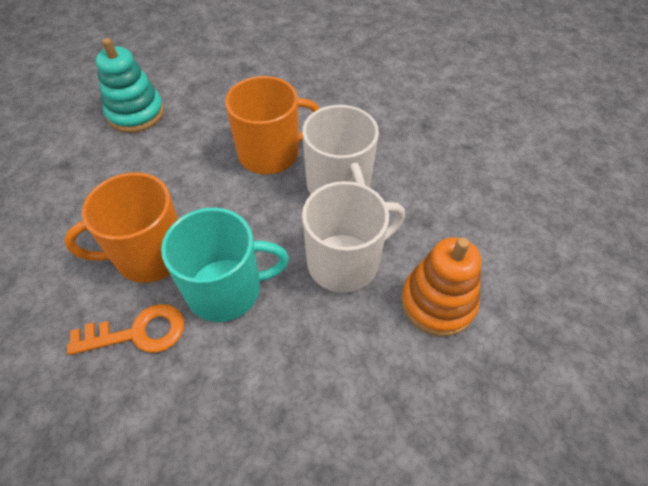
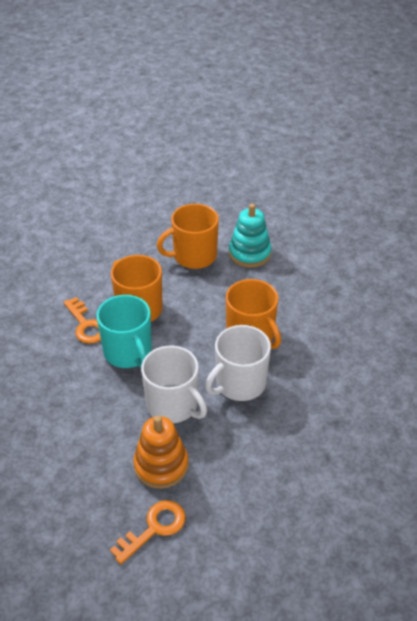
camera: 70 degrees right, 10 degrees down
(96, 166) = (193, 256): none -> orange mug
(534, 337) = (154, 528): none -> orange key

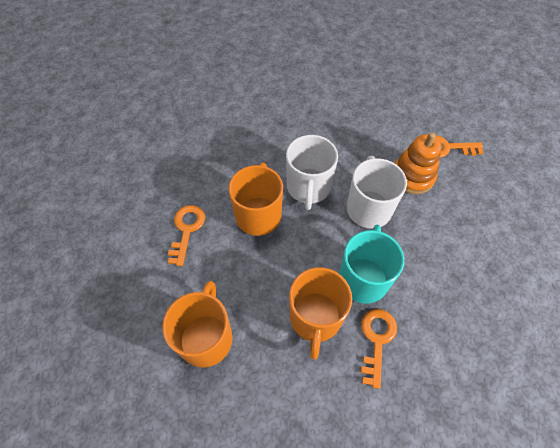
camera: 135 degrees left, 15 degrees up
(193, 256) = (206, 338): orange mug -> orange mug turned 105 degrees counterclockwise
(239, 383) = (308, 187): white mug -> white mug turned 90 degrees clockwise
(249, 253) = (159, 294): turquoise stacking toy -> none
(284, 291) = (186, 230): none -> orange key

